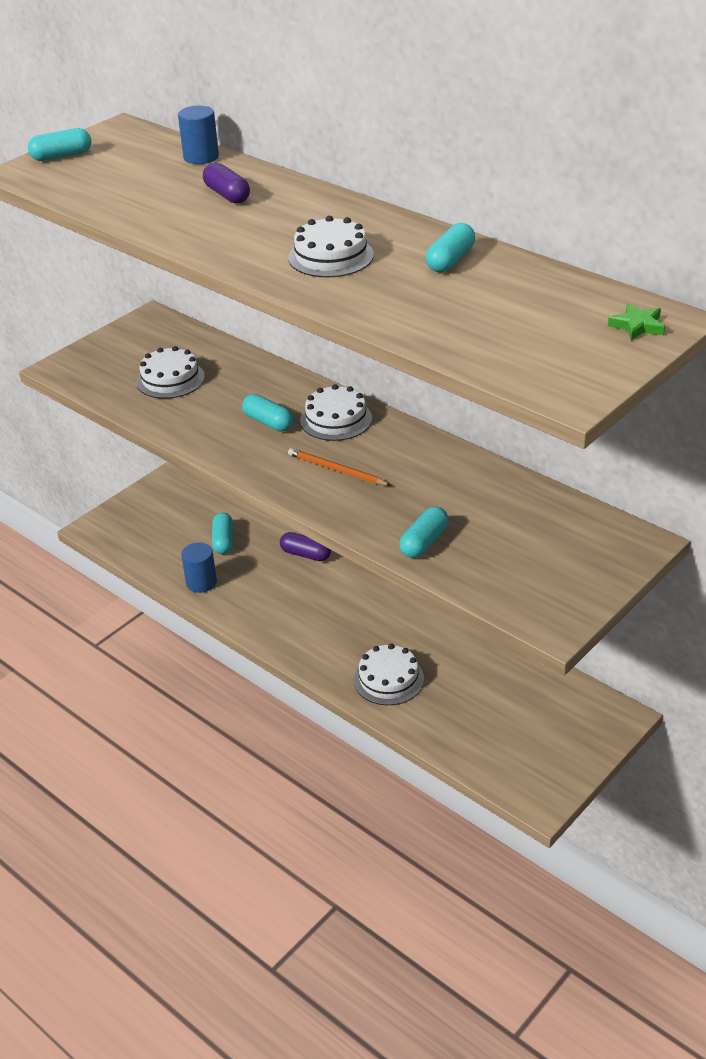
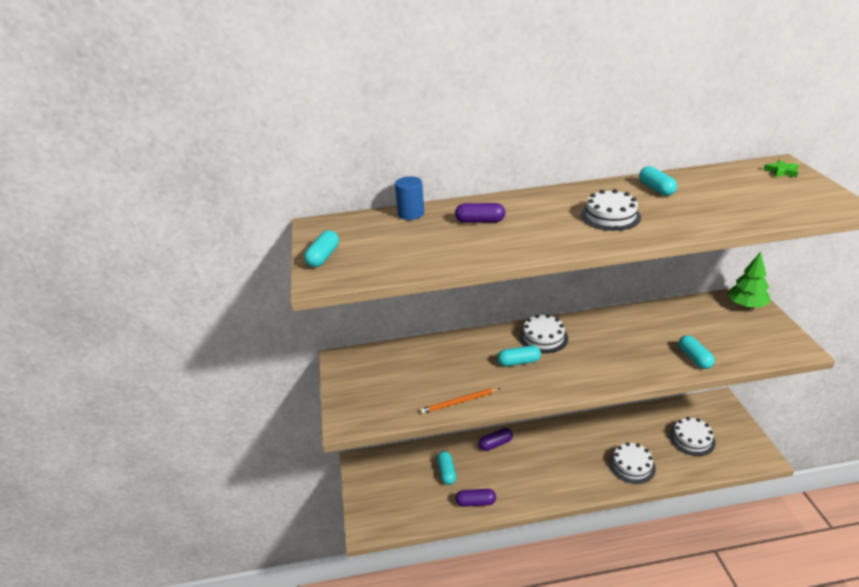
camera: 50 degrees left, 5 degrees down
(170, 379) = (424, 380): white cake -> white cake (691, 439)
(201, 583) = (476, 502): blue cylinder -> purple capsule
(223, 541) = (446, 472): turquoise capsule -> turquoise capsule turned 45 degrees clockwise
(336, 470) = (595, 358): orange pencil -> orange pencil (459, 402)
(614, 548) = (746, 305): none -> green tree

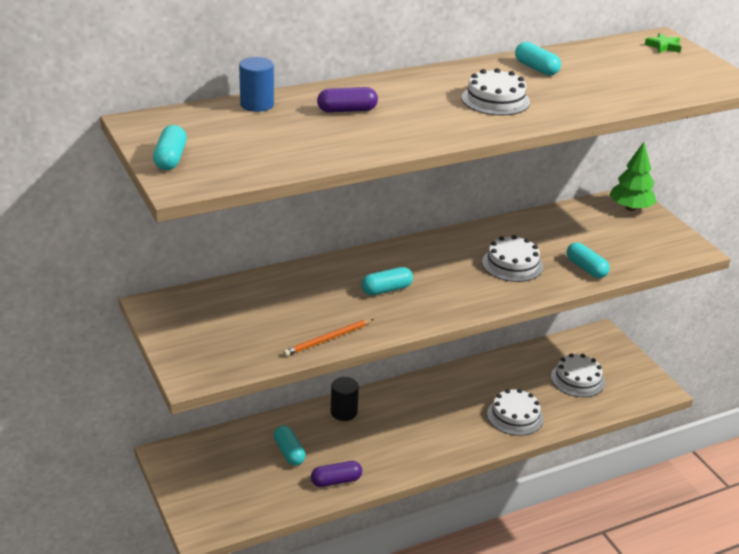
camera: 20 degrees left, 0 degrees up
(495, 444) = (344, 412): purple capsule -> black cylinder
(543, 337) = (408, 260): white cake -> white cake (512, 264)

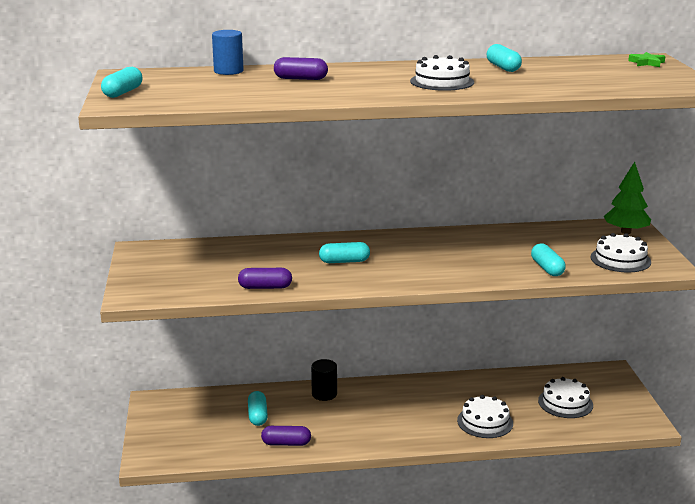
camera: 20 degrees right, 10 degrees down
(327, 339) = (265, 287): orange pencil -> purple capsule
(512, 264) = (476, 258): white cake -> white cake (620, 259)

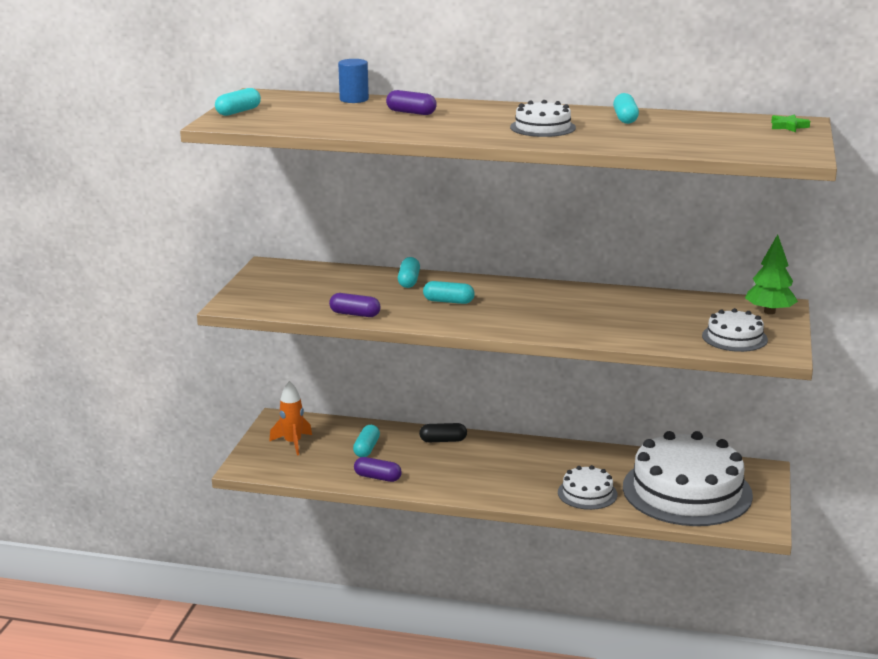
camera: 20 degrees right, 0 degrees up
(182, 423) = (293, 443): none -> orange rocket
(324, 394) = (443, 440): black cylinder -> black capsule
(547, 268) = (646, 335): turquoise capsule -> turquoise capsule (409, 281)
(565, 403) = (687, 491): white cake -> white cake, size x2.16

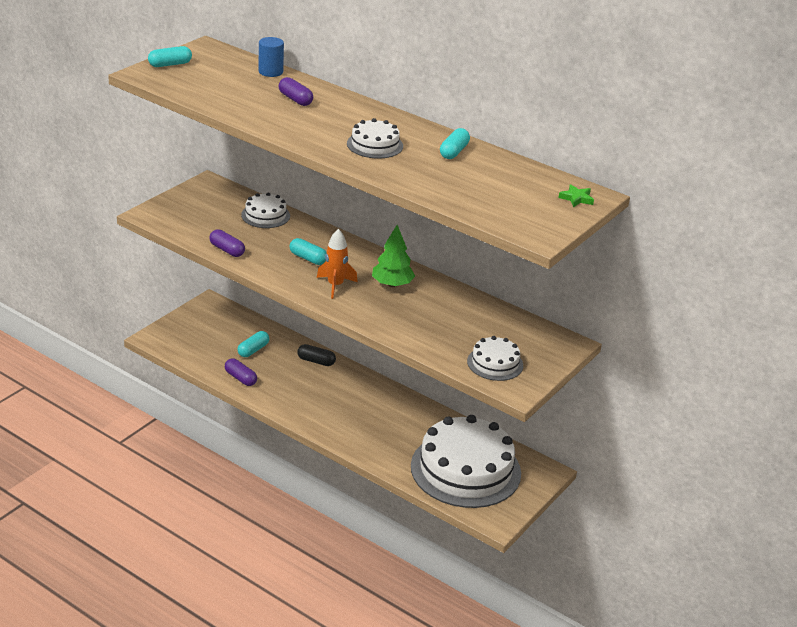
camera: 20 degrees right, 10 degrees up
(293, 443) = (203, 328): orange rocket -> orange rocket (335, 285)
(409, 281) = (298, 229): turquoise capsule -> none
(587, 493) = (385, 445): white cake -> white cake (265, 215)
(769, 312) = (552, 346): green tree -> green tree (392, 284)

